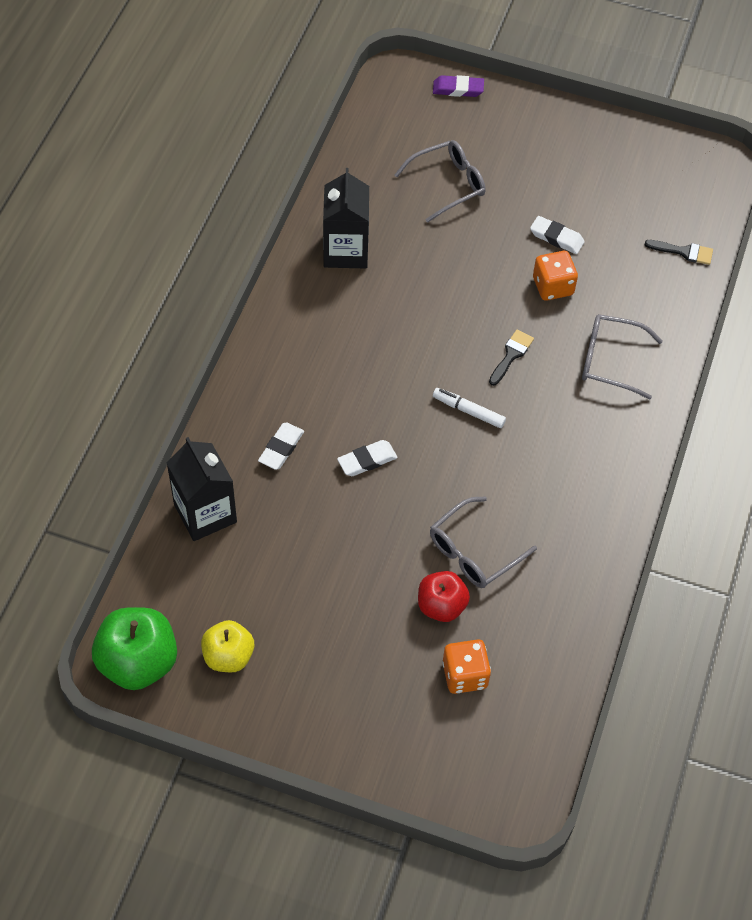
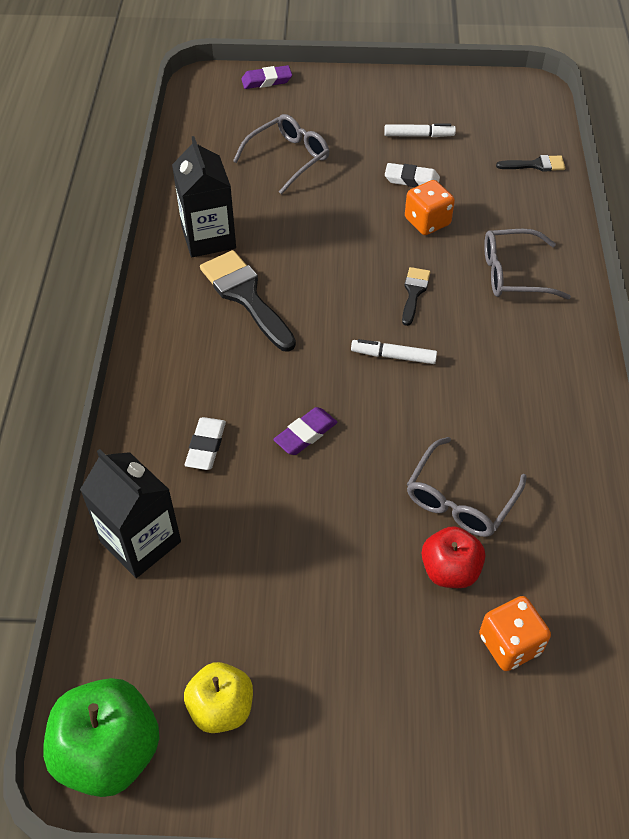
camera: 15 degrees left, 5 degrees down
(359, 319) = (245, 296): none -> black brush
(367, 460) = (305, 434): white eraser -> purple eraser
(583, 190) = (419, 136): none -> white marker

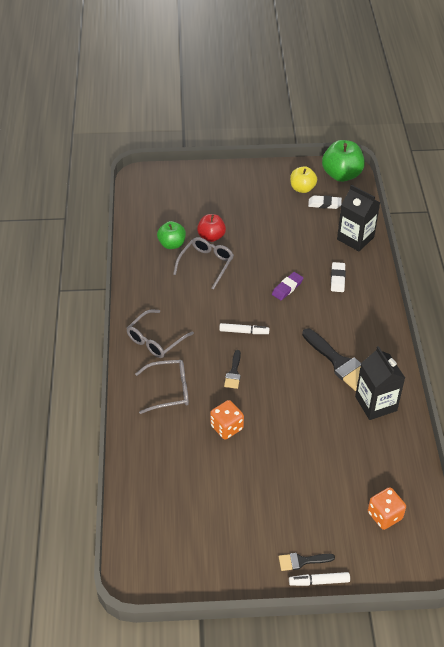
camera: 175 degrees right, 5 degrees down
(266, 81) = (375, 570): purple eraser -> none
(288, 158) = (336, 479): grey glasses -> grey glasses (155, 340)
(412, 179) = (239, 465): white eraser -> white eraser (324, 204)
(419, 136) = (236, 512): white marker -> white marker (319, 581)
(510, 644) = (186, 214): orange dice -> orange dice (384, 515)
(535, 165) = (143, 487): black brush -> black brush (302, 561)
(535, 556) = (172, 244): none -> green apple

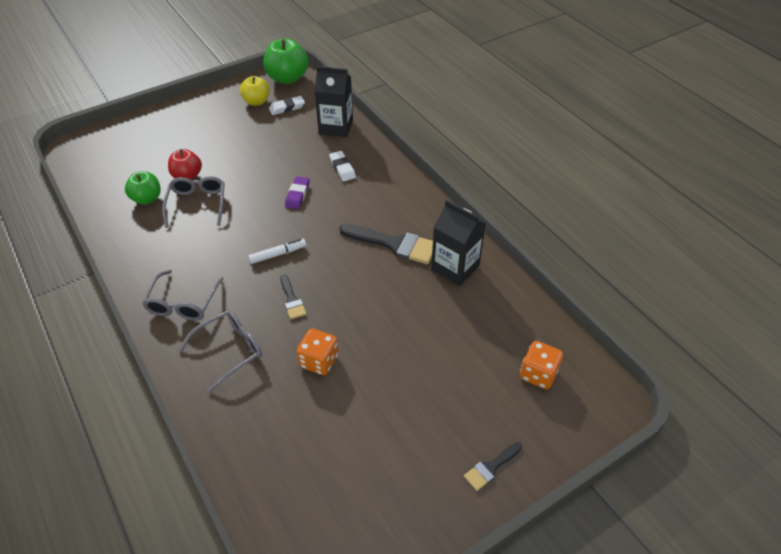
camera: 30 degrees left, 0 degrees up
(319, 581) = (522, 480): white marker -> none

